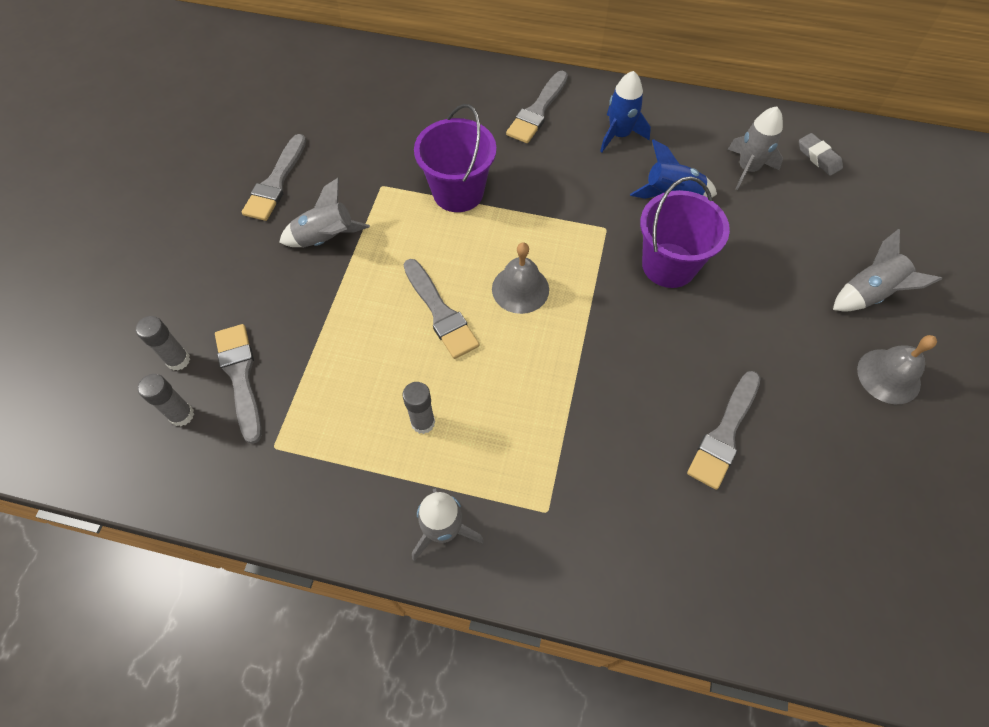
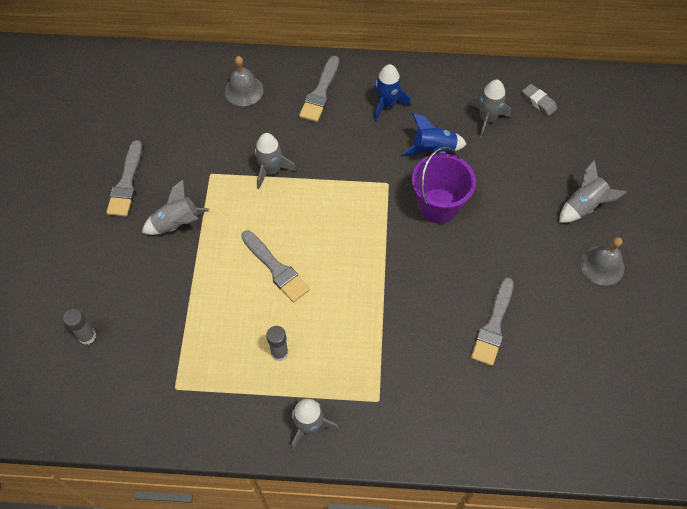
camera: 10 degrees left, 0 degrees up
(182, 415) = (101, 376): grey glue stick -> none
(240, 377) = (138, 341): grey brush -> none
(458, 192) = (271, 170): purple bucket -> grey rocket
(520, 289) = (332, 241): grey bell -> grey bell (244, 90)

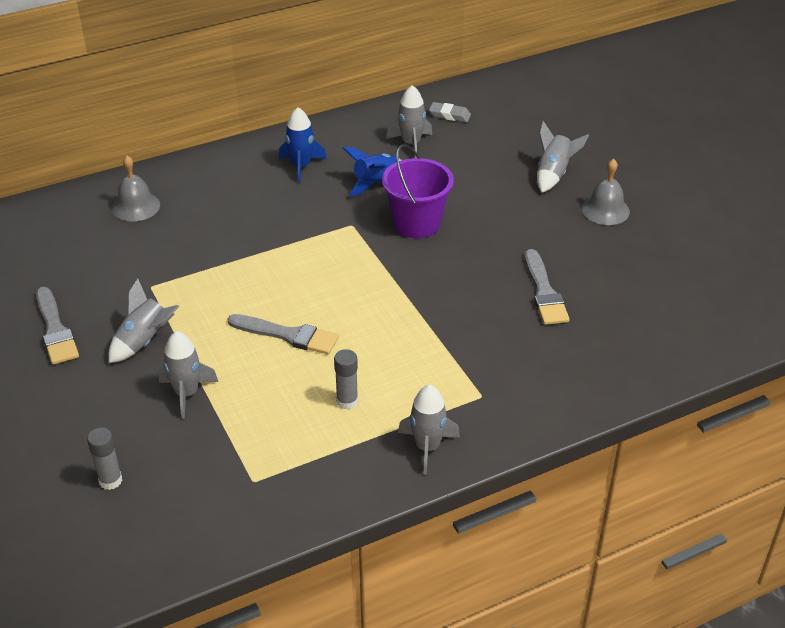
camera: 30 degrees left, 20 degrees down
(271, 170) = (218, 259): grey rocket -> grey rocket (186, 393)
(320, 92) = (223, 180): grey brush -> none

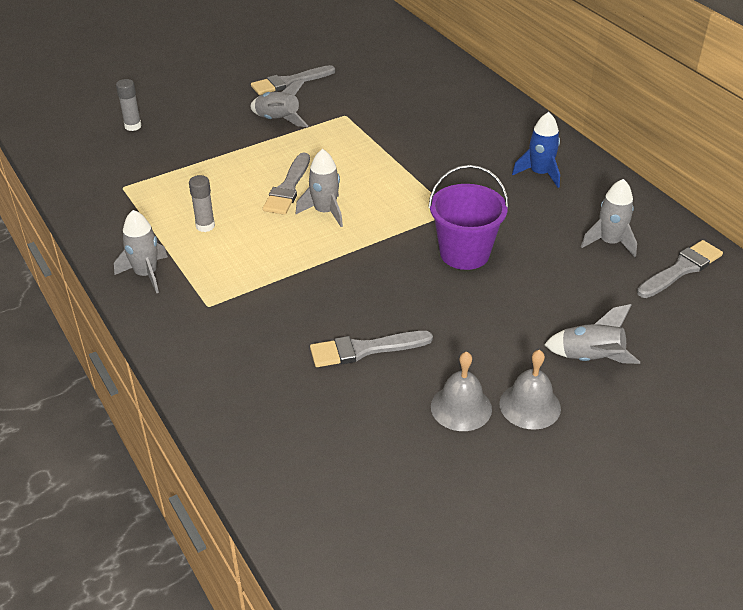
camera: 85 degrees right, 0 degrees up
(136, 206) = (449, 94): grey bell -> grey bell (461, 407)
(186, 393) = (219, 146): grey rocket -> grey rocket (325, 212)
(377, 184) = (526, 223): blue rocket -> none
(449, 115) = (681, 269): grey eraser -> grey brush

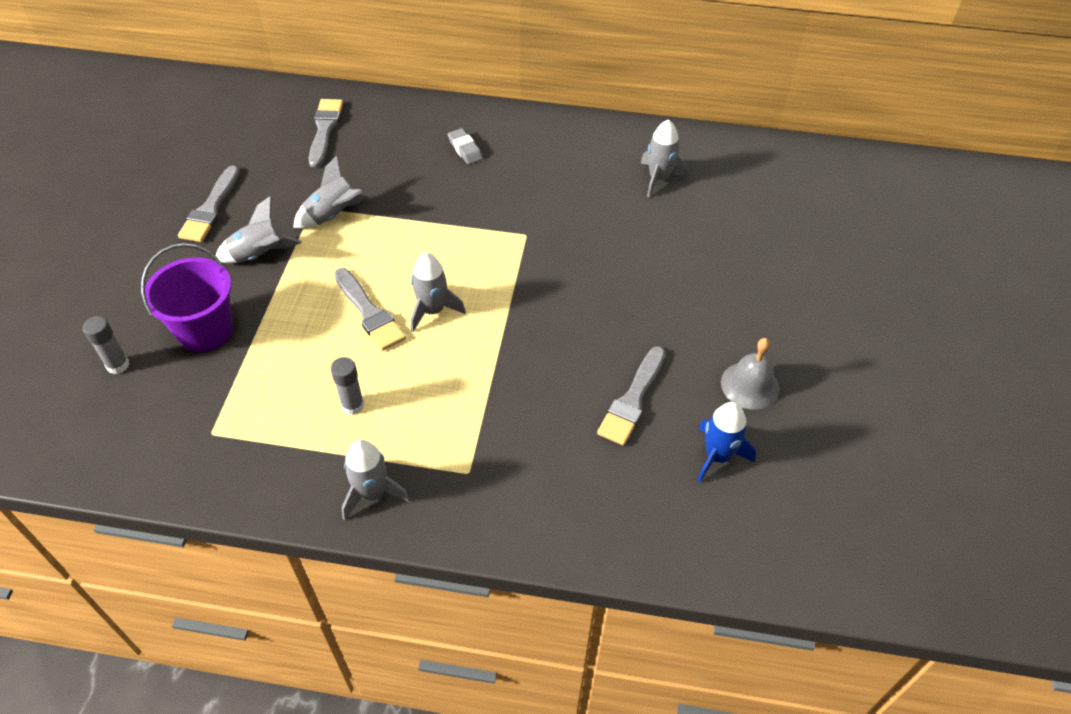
camera: 50 degrees left, 10 degrees up
(464, 253) = (584, 263): purple bucket -> purple bucket (205, 330)
(491, 140) = (465, 149): none -> grey eraser
(530, 405) = (782, 345): grey bell -> none
(539, 173) = (539, 155): blue rocket -> blue rocket (717, 456)
(590, 359) = (766, 279): grey rocket -> grey rocket (333, 215)
(681, 269) = (724, 167): grey brush -> grey brush (325, 130)

